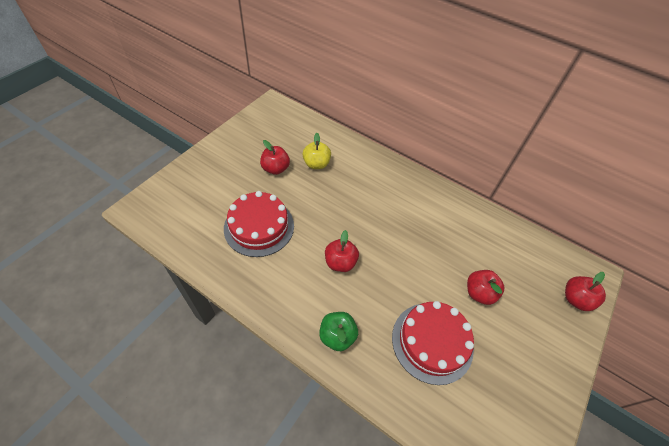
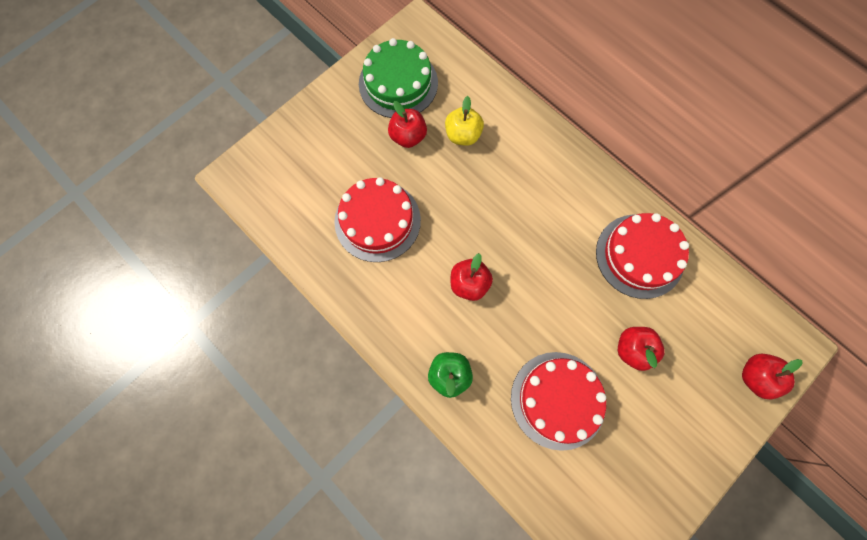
camera: 15 degrees right, 20 degrees up
(263, 137) = (398, 83): none -> green cake
(464, 226) = (639, 255): none -> red cake

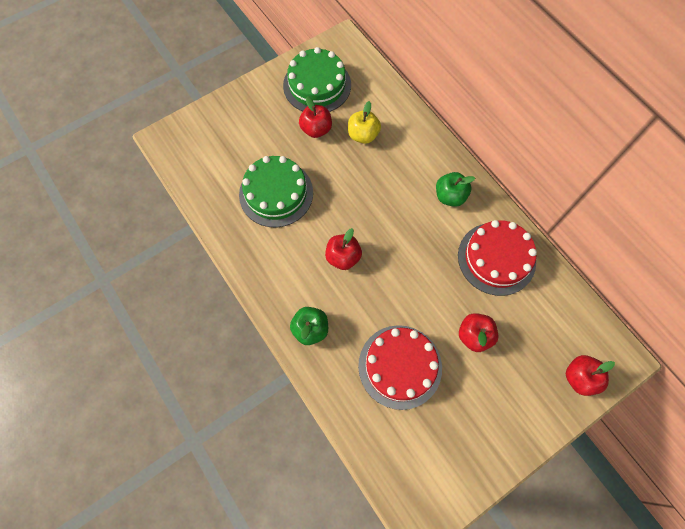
camera: 10 degrees right, 5 degrees down
(377, 221) = (276, 193): red cake -> green cake
(574, 192) = (450, 196): none -> green apple

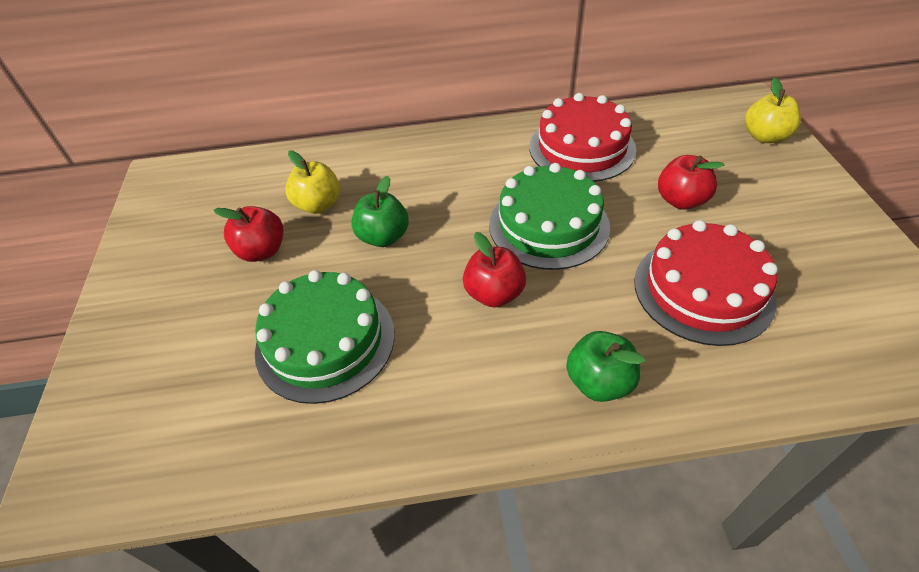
camera: 60 degrees left, 20 degrees down
(317, 85) = (193, 225): green cake -> green cake (548, 225)
(450, 196) = (473, 157): green apple -> green apple (383, 237)
(579, 378) = (765, 137): red apple -> yellow apple

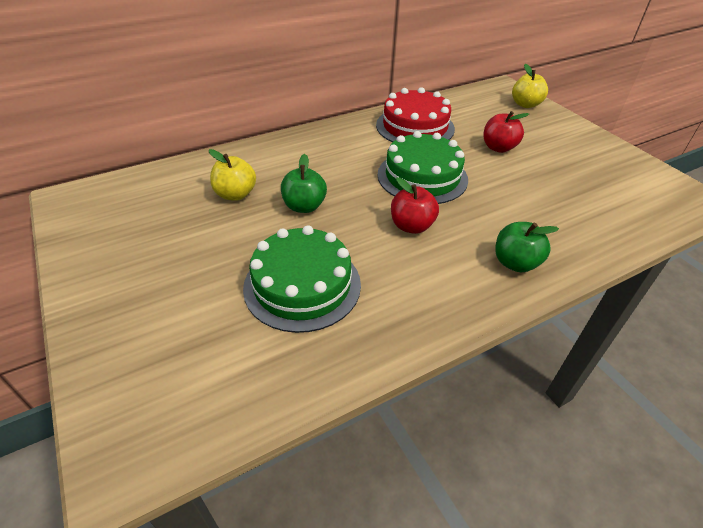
camera: 25 degrees left, 5 degrees down
(262, 251) = (206, 235): red apple -> none
(703, 290) = (544, 196): red cake -> none

